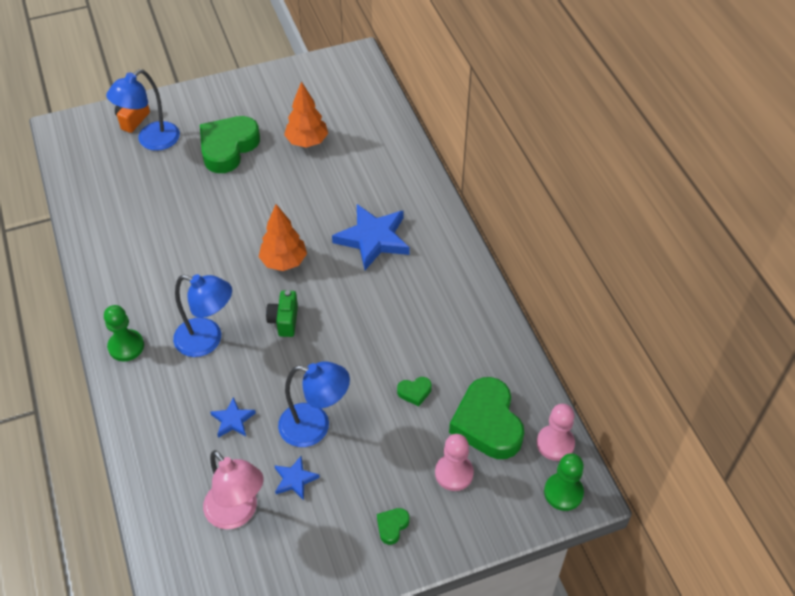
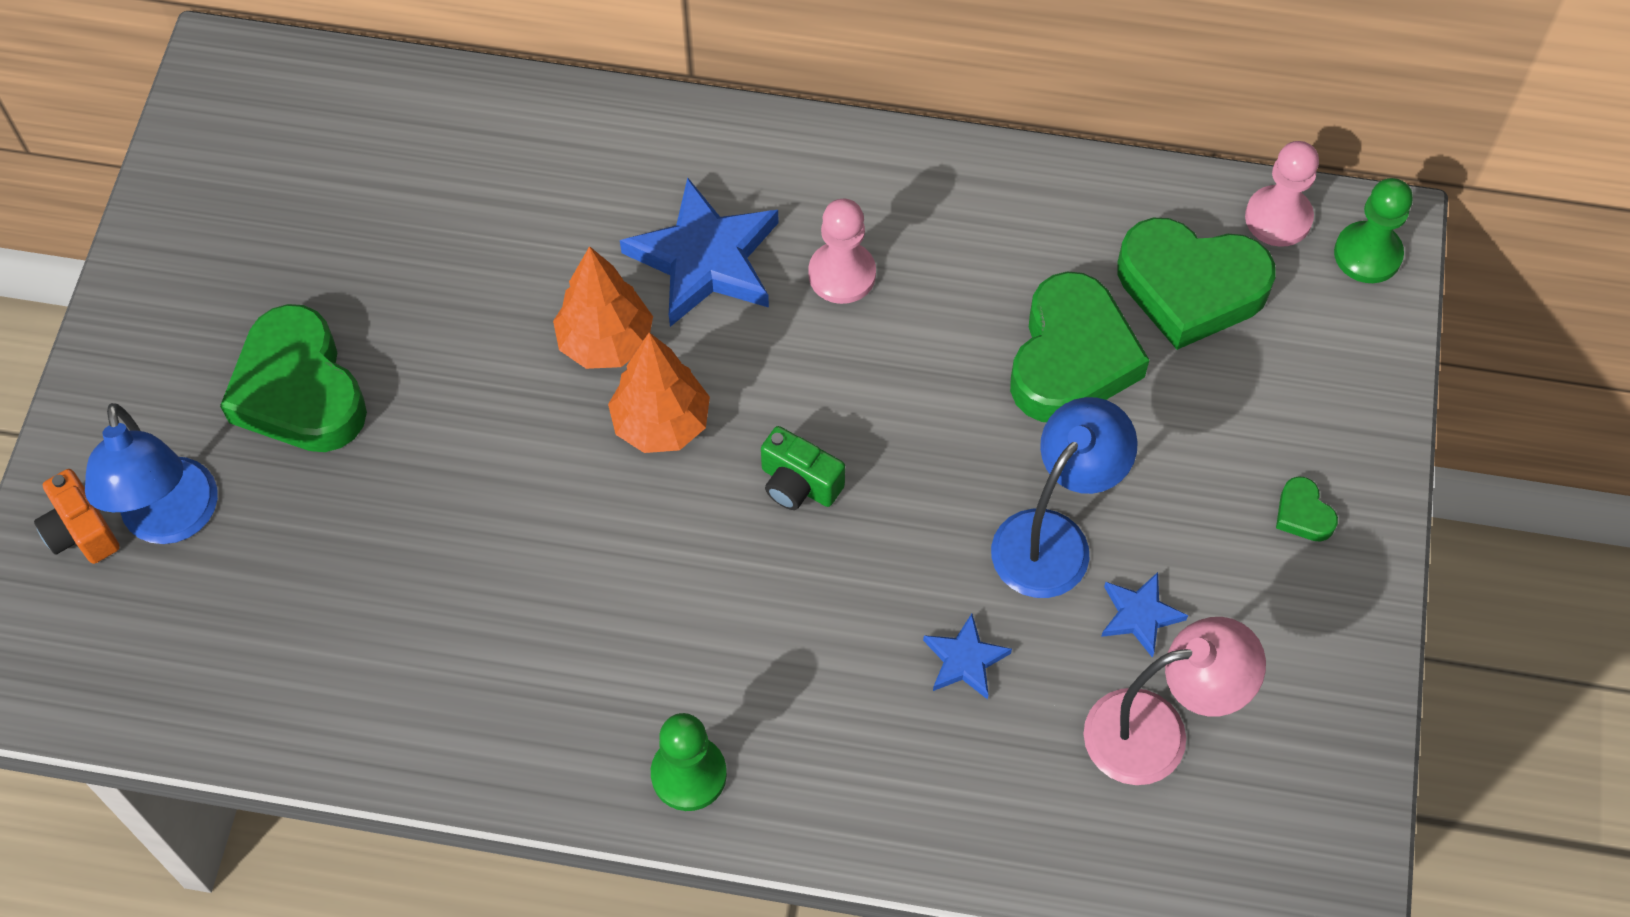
camera: 60 degrees left, 10 degrees up
(207, 340) = (763, 628): blue lamp -> none
(307, 142) = (387, 250): orange tree -> orange tree (606, 342)
(414, 392) = (1071, 358): green heart -> green heart, size x2.37
(454, 473) = (1255, 381): pink pawn -> pink pawn (842, 274)

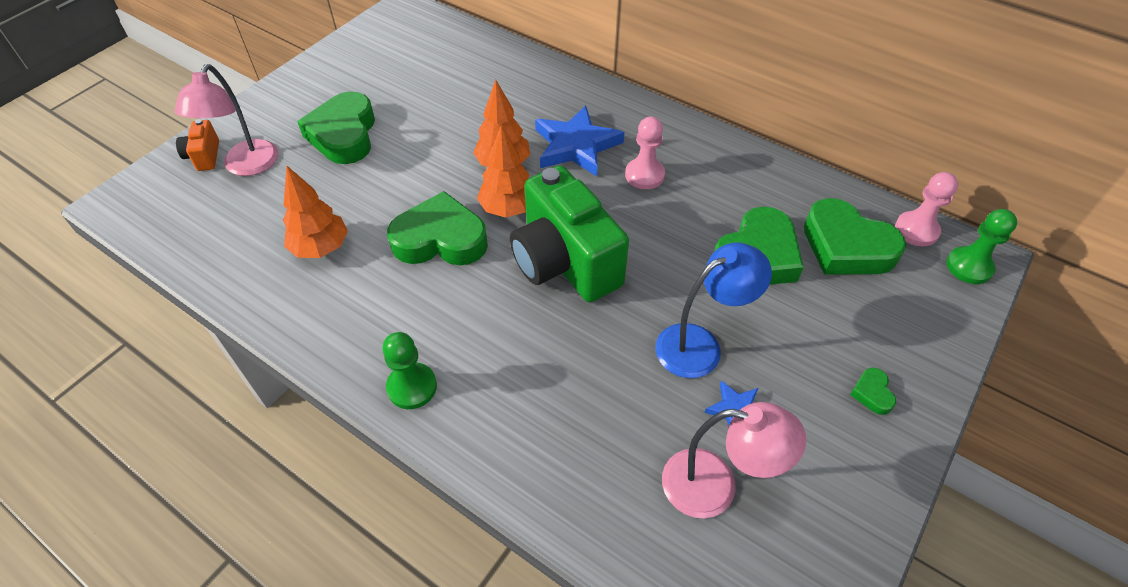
camera: 25 degrees right, 10 degrees down
(172, 520) = (246, 166): blue lamp -> pink lamp
(407, 616) = (321, 248): none -> orange tree
(586, 522) = (440, 239): none -> green heart
(798, 484) = (565, 262): green camera -> green camera, size x2.32
(965, 660) = (610, 391): blue star -> none

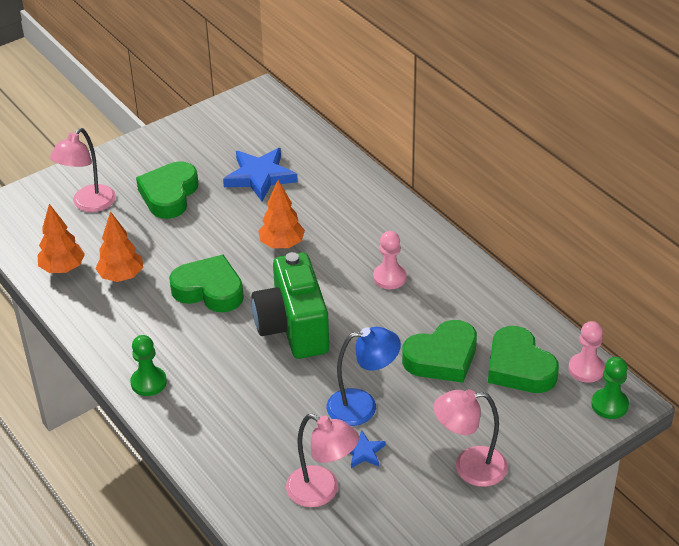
camera: 20 degrees right, 10 degrees down
(204, 156) = (60, 190): orange camera -> none
(508, 209) = (270, 279): orange tree -> orange tree (63, 269)
(576, 146) = (347, 243): blue star -> blue star (260, 177)
(872, 393) = (469, 467): green heart -> pink lamp

